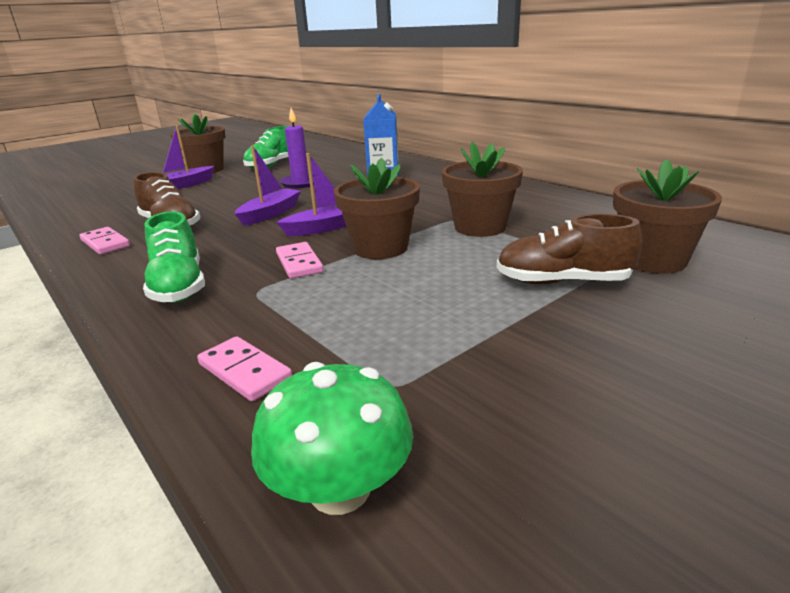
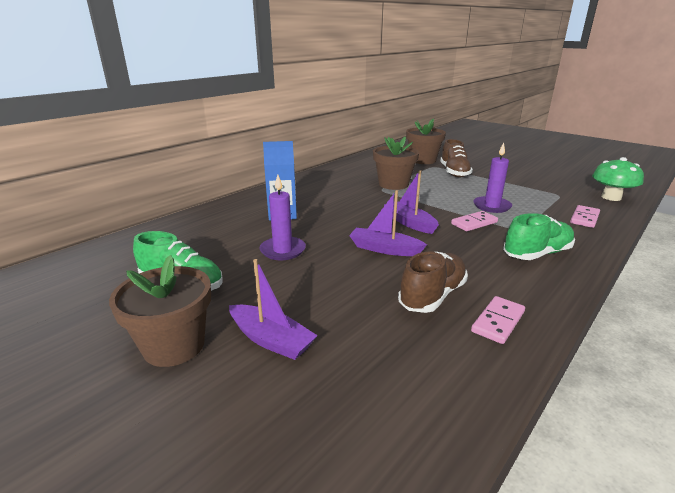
camera: 100 degrees left, 0 degrees up
(355, 287) = (491, 206): none -> purple candle
(380, 248) = (437, 204): brown flower pot -> none

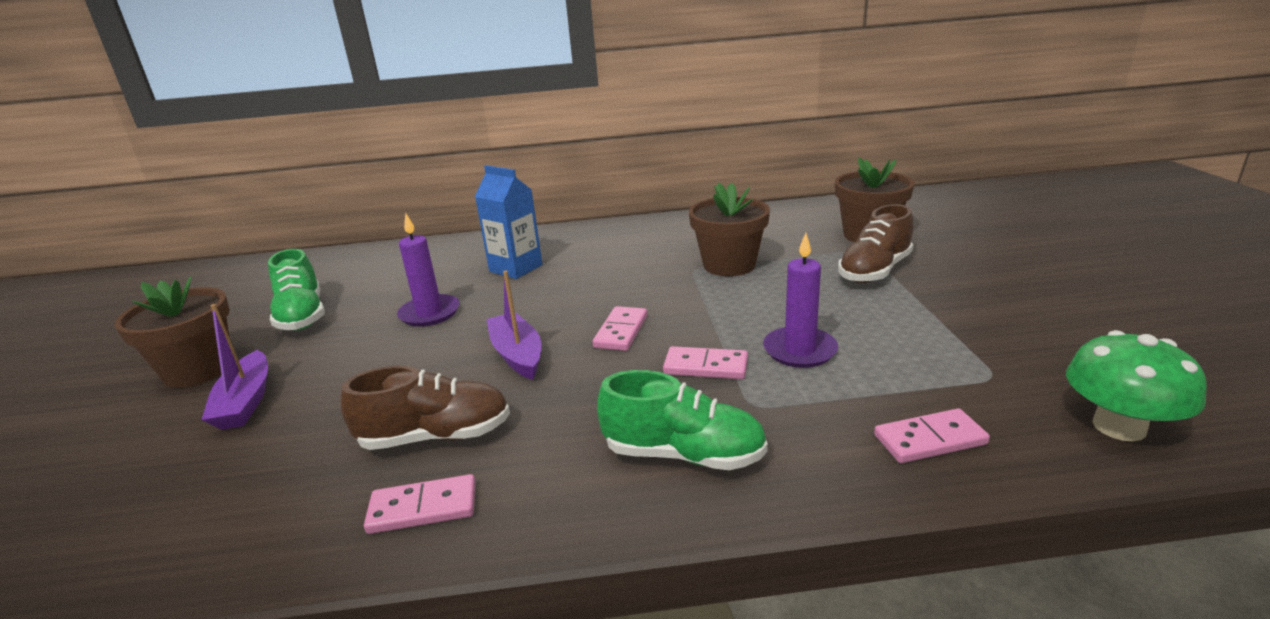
camera: 45 degrees right, 0 degrees up
(409, 223) = (621, 331): purple boat -> pink domino

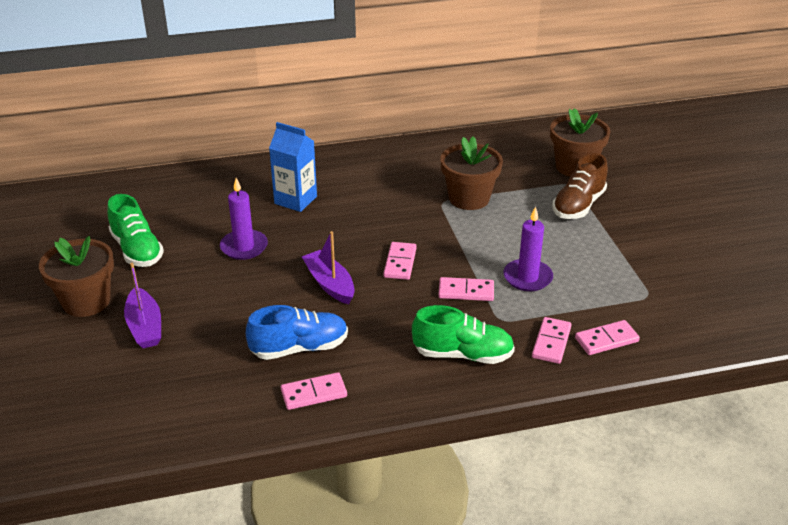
camera: 10 degrees left, 10 degrees up
(436, 436) = (299, 348): brown shoe -> blue shoe
(834, 441) = (551, 342): none -> pink domino
(1119, 426) = (712, 328): green mushroom -> none

